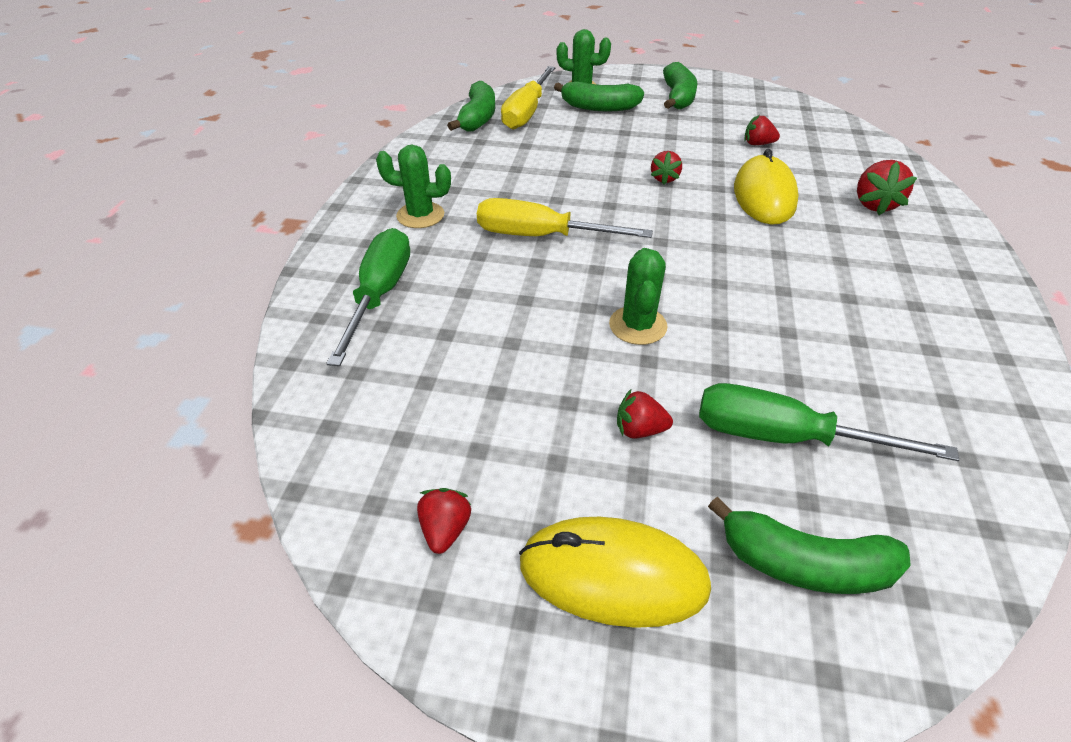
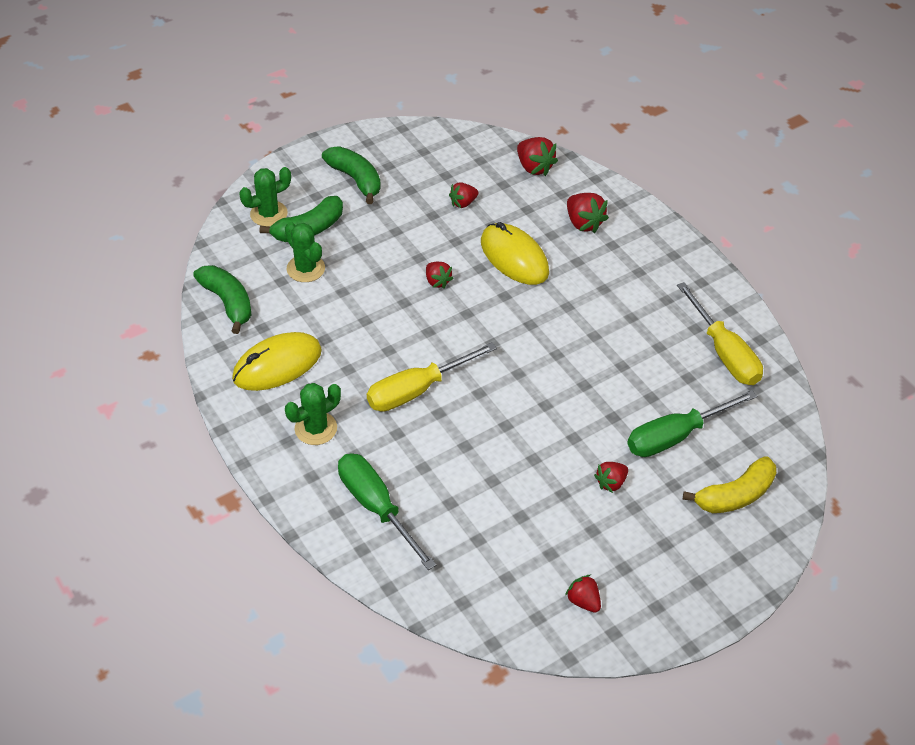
camera: 45 degrees left, 5 degrees up
(526, 112) = (259, 271): yellow screwdriver -> yellow screwdriver (724, 352)
(613, 575) = (671, 561): yellow mouse -> yellow mouse (277, 365)
(638, 325) = (545, 418): green cactus -> green cactus (306, 268)
(804, 564) = (735, 495): green banana -> yellow banana
(862, 150) = (534, 167): none -> red strawberry

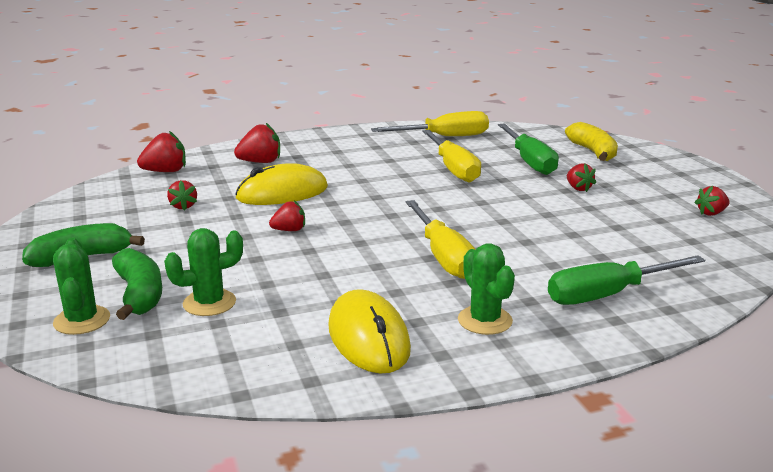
camera: 75 degrees left, 25 degrees down
(228, 302) = (229, 367): green banana -> none
(626, 372) = (453, 169): none -> yellow screwdriver

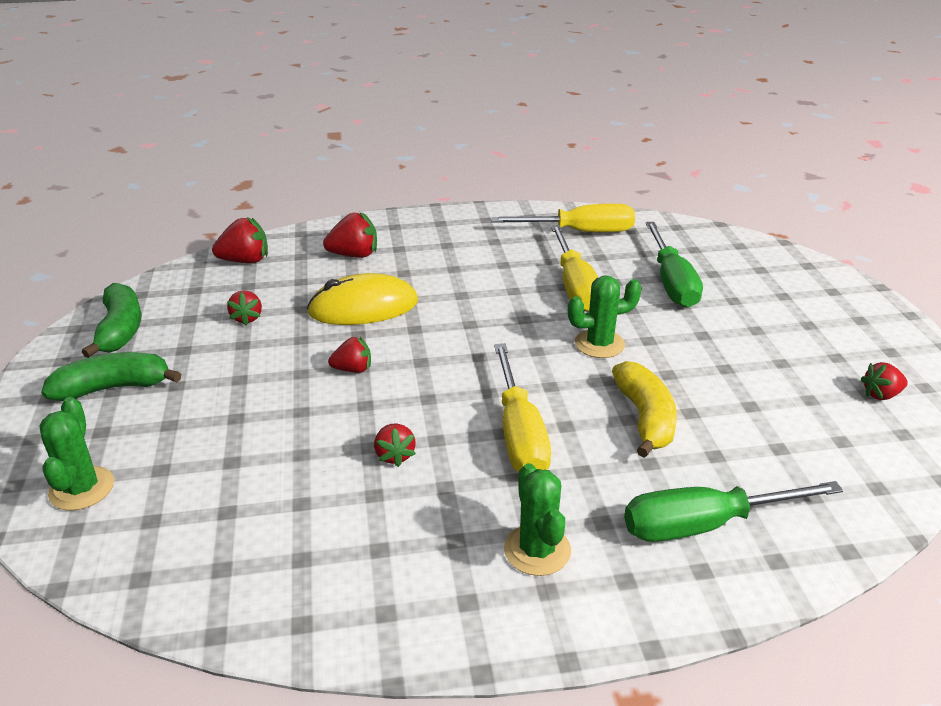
camera: 10 degrees right, 10 degrees up
(139, 295) = (156, 455): green banana -> green banana (120, 330)
(209, 303) = (227, 478): green cactus -> green cactus (599, 344)
(368, 338) = (389, 561): yellow mouse -> none
(578, 188) = (719, 334): red strawberry -> red strawberry (394, 455)
(593, 152) = (756, 272): yellow banana -> yellow banana (645, 418)

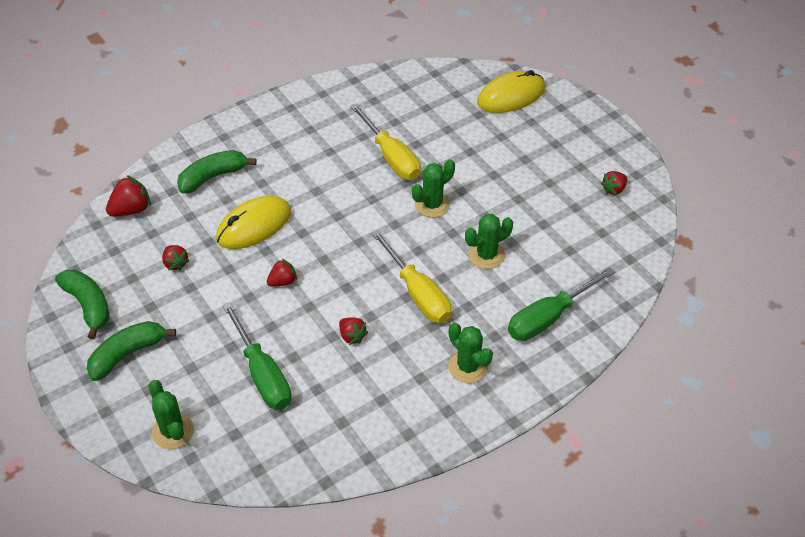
camera: 25 degrees left, 15 degrees up
(354, 255) = (213, 177): red strawberry -> green banana
(580, 232) = (368, 100): yellow screwdriver -> none
(645, 418) = (486, 255): yellow banana -> green cactus
(671, 282) = (454, 132): green screwdriver -> green screwdriver (262, 374)
(766, 266) = (511, 96): none -> yellow mouse

